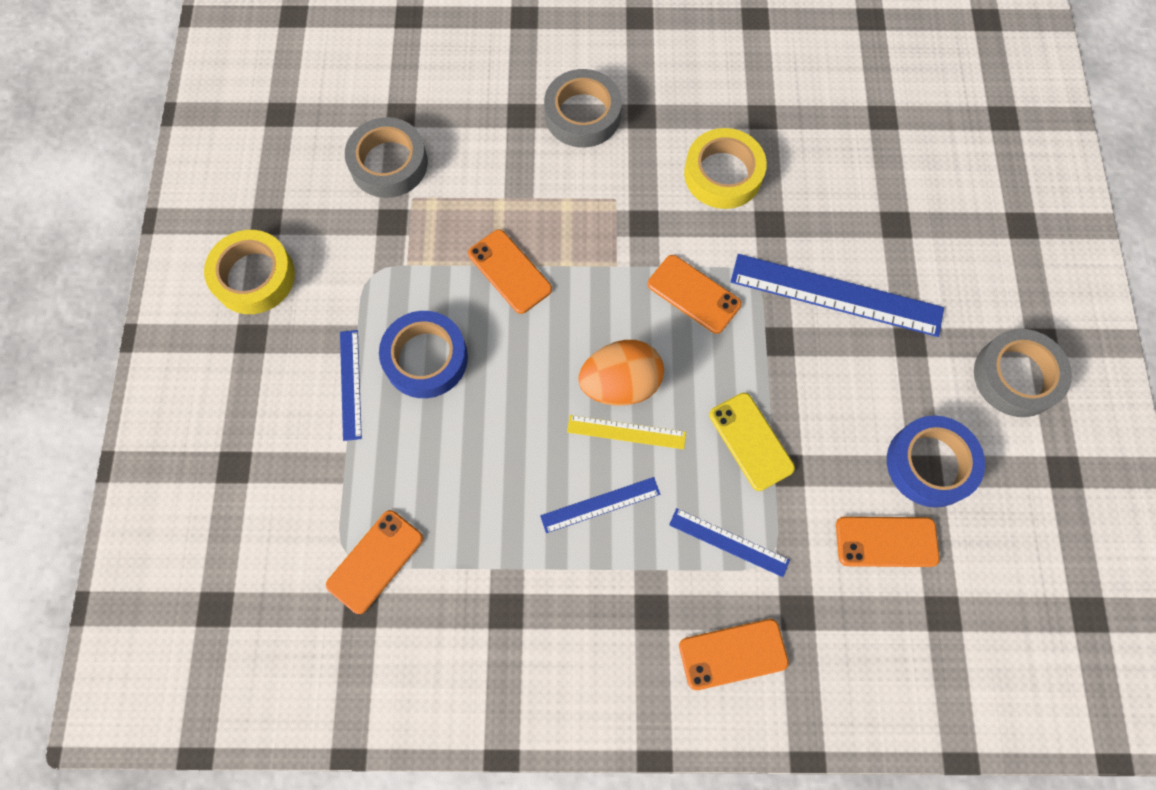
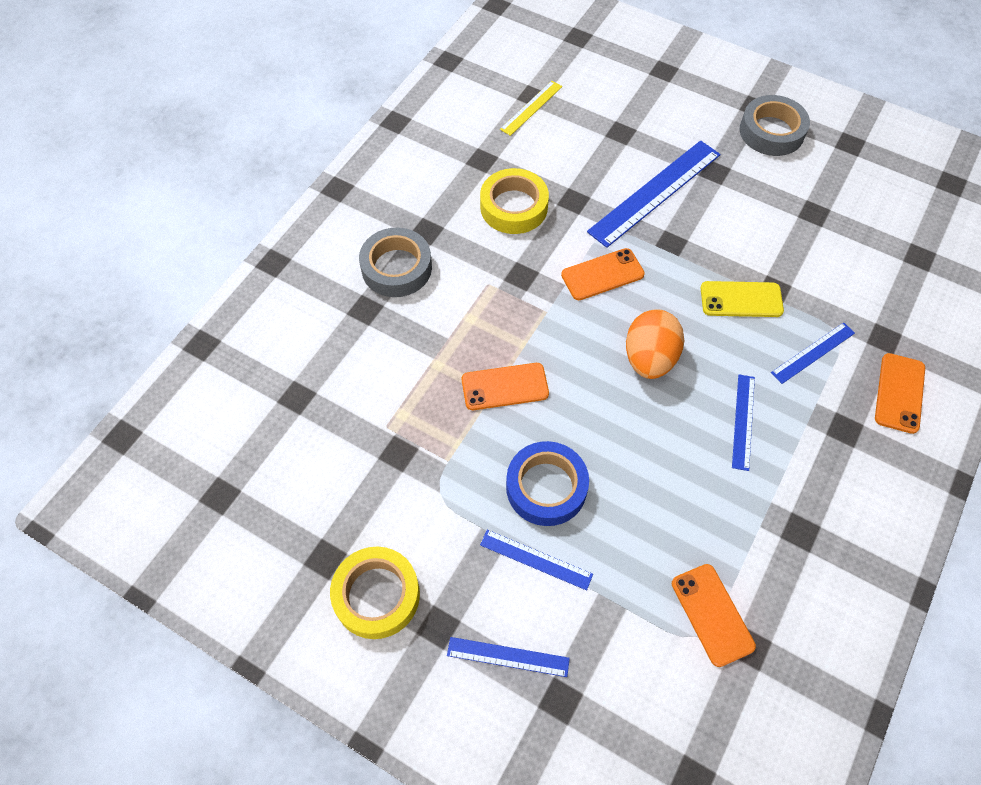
camera: 60 degrees left, 10 degrees down
(251, 406) = (508, 657): none -> blue ruler
(389, 163) = (339, 429): grey tape -> none
(626, 432) = (692, 374): yellow ruler -> yellow ruler (531, 108)
(886, 542) = (855, 261): orange phone -> none
(930, 464) = (810, 208): blue tape -> none

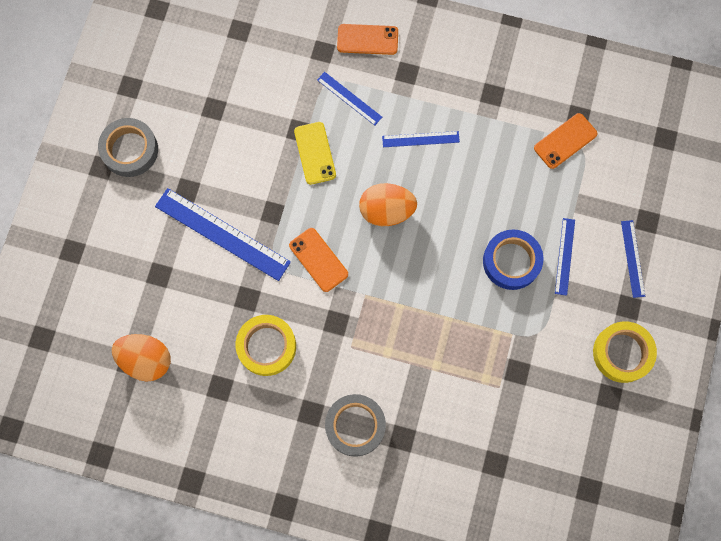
camera: 105 degrees left, 15 degrees up
(505, 387) = (441, 310): orange phone -> none
(531, 108) = (146, 360): yellow ruler -> orange egg

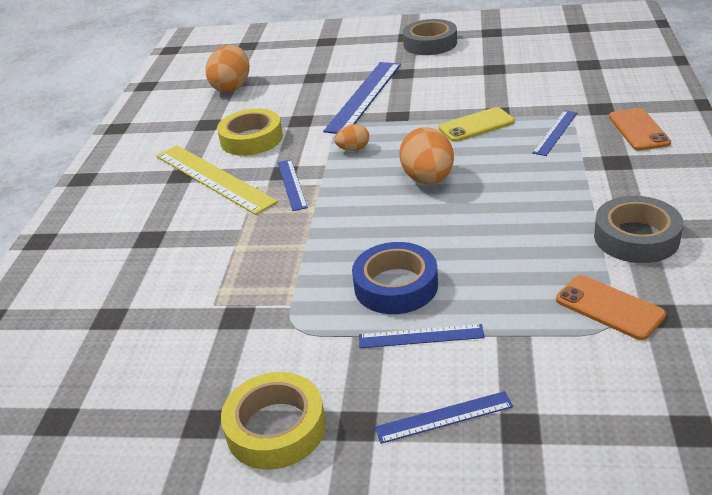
camera: 85 degrees right, 40 degrees down
(318, 260) = (353, 149): orange phone -> orange egg
(325, 383) = (213, 178): none -> yellow ruler
(355, 426) = (165, 204): grey tape -> grey tape (636, 237)
(420, 139) = (534, 186): blue ruler -> blue ruler (292, 184)

